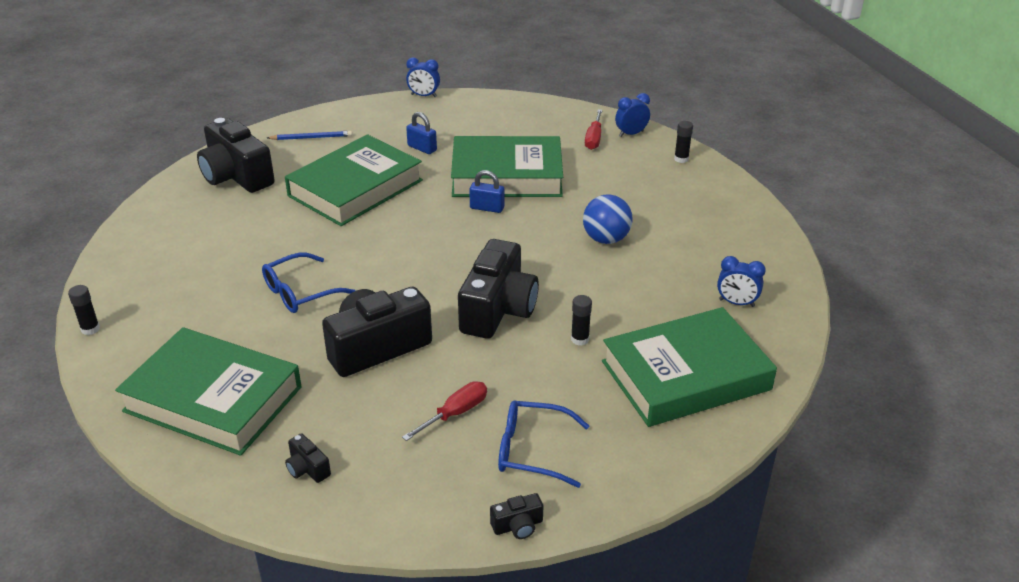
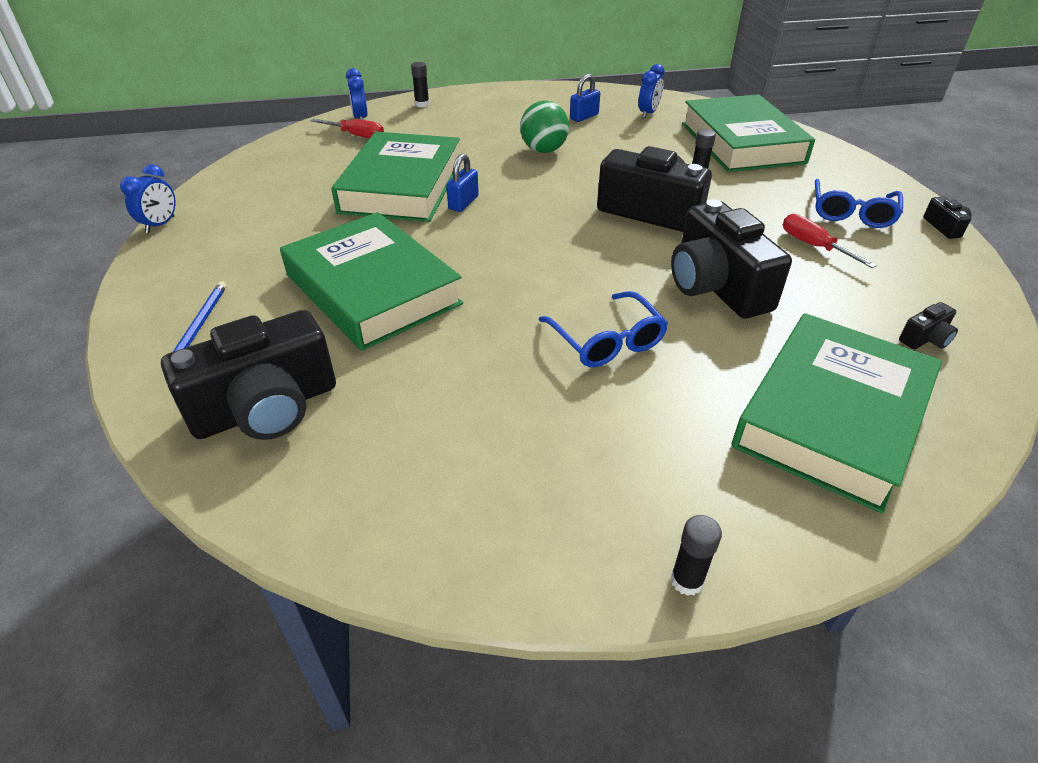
camera: 80 degrees left, 5 degrees up
(422, 148) = (302, 234): blue padlock -> blue padlock (584, 117)
(606, 239) = (544, 150): blue ball -> green ball

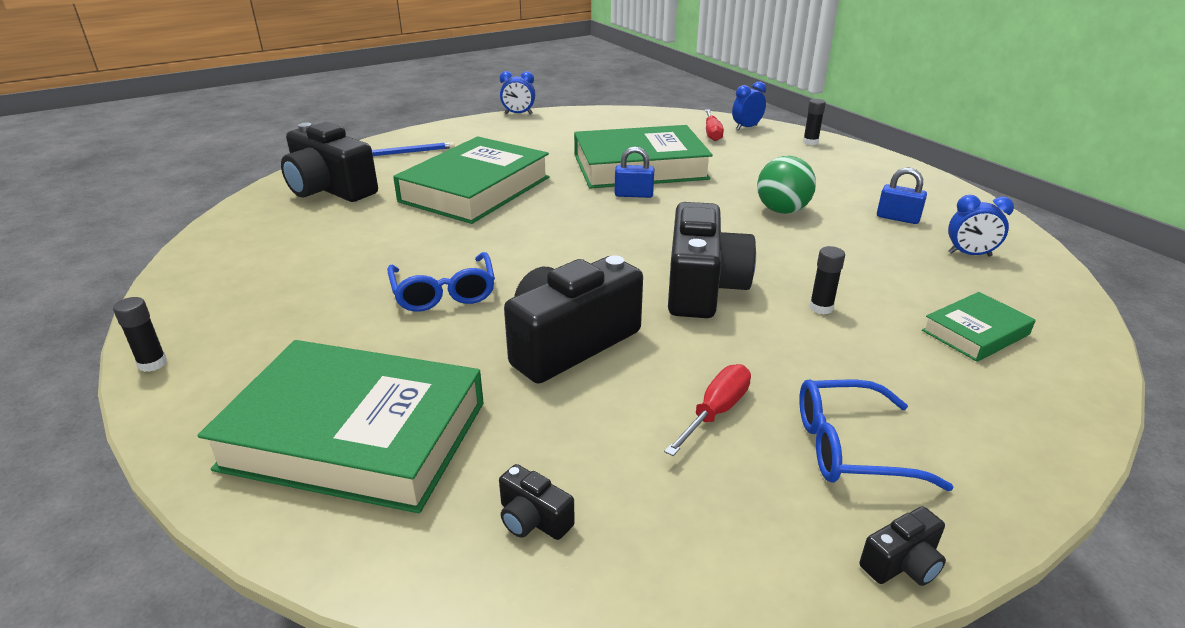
camera: 70 degrees right, 10 degrees down
(606, 341) = (444, 293): blue glasses -> blue glasses turned 60 degrees counterclockwise
(741, 143) = (975, 332): green book -> green book, size x0.48

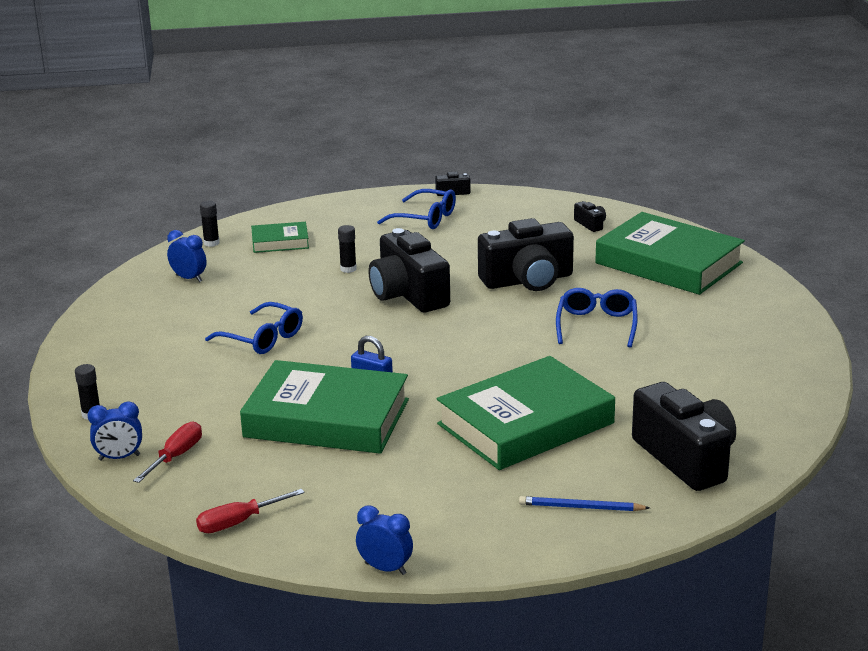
camera: 155 degrees left, 5 degrees down
(153, 364) = (799, 317): black glue stick -> black glue stick (211, 243)
(702, 287) = (408, 294): black camera -> black camera turned 60 degrees counterclockwise
(715, 412) = (474, 239): red screwdriver -> red screwdriver (239, 522)
(782, 210) = (262, 338): green ball -> blue glasses
(897, 218) = (182, 313): blue padlock -> none

